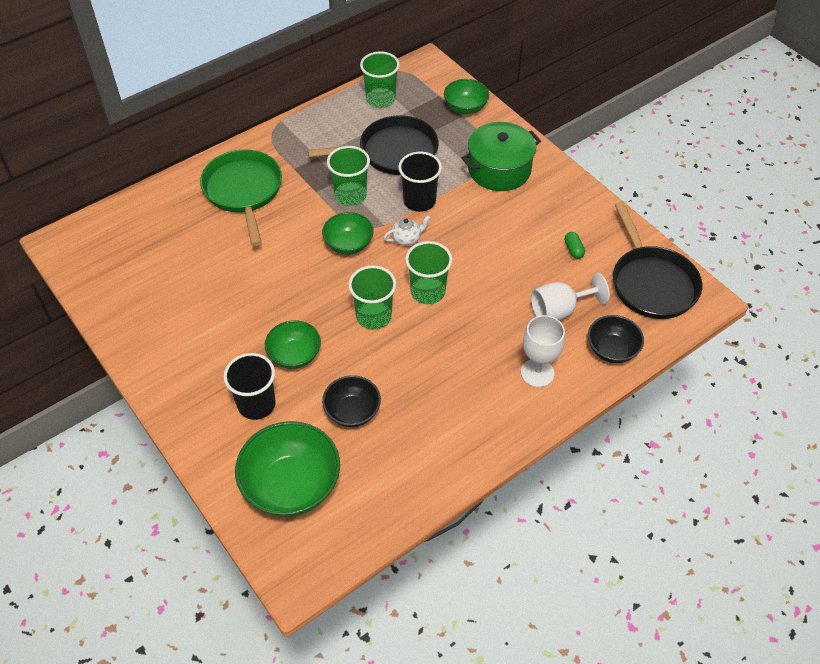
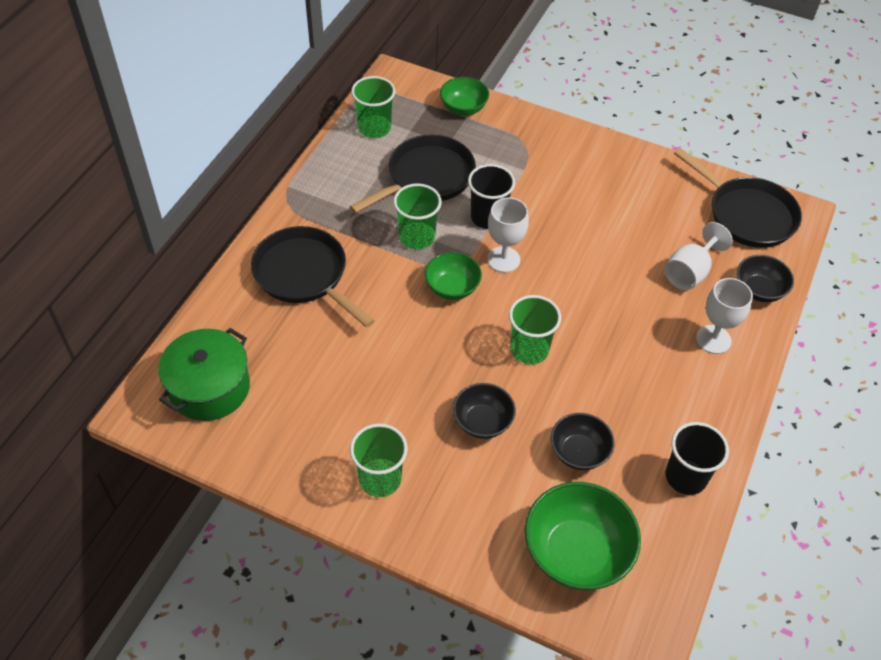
camera: 30 degrees left, 0 degrees up
(244, 192) = (304, 275): green pan -> black pan
(256, 404) = (482, 488): black cup -> black cup (686, 477)
(295, 355) = (482, 422): green bowl -> black bowl
(407, 239) = (503, 259): white teapot -> white goblet
(428, 292) = (561, 304): green cup -> green cup (380, 479)
(499, 169) = (539, 158): green pot -> green pot (209, 387)
(573, 250) = (660, 210): green capsule -> none

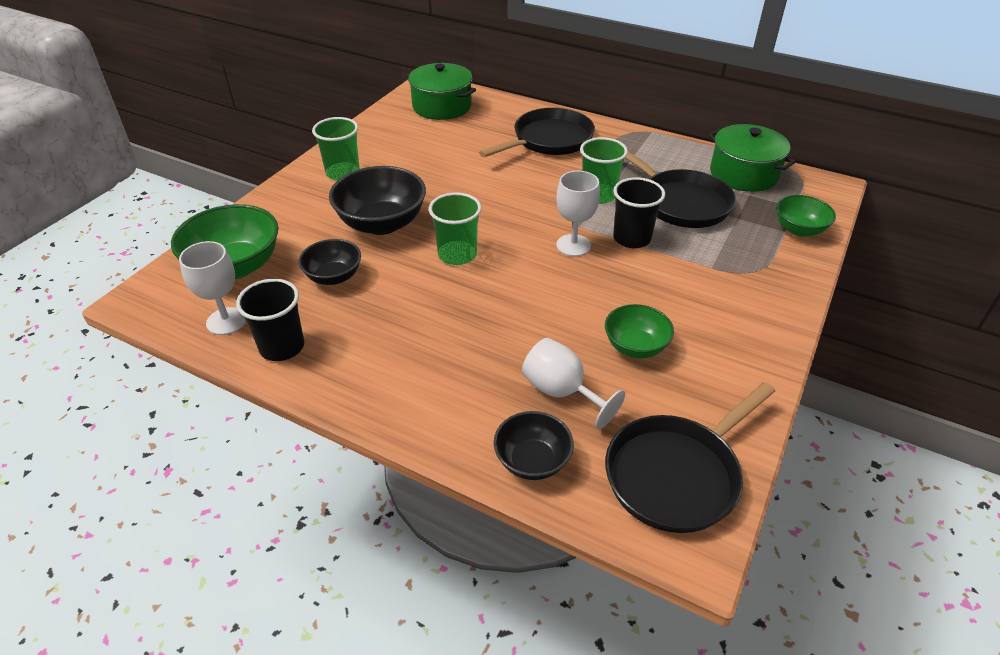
camera: 95 degrees right, 10 degrees down
(374, 128) = (743, 174): green cup -> green pot
(452, 288) = (535, 213): green bowl -> green bowl (635, 346)
(482, 422) = (382, 223): black bowl -> black bowl, size x1.68
(713, 339) = (454, 398): white goblet -> white goblet (226, 321)

